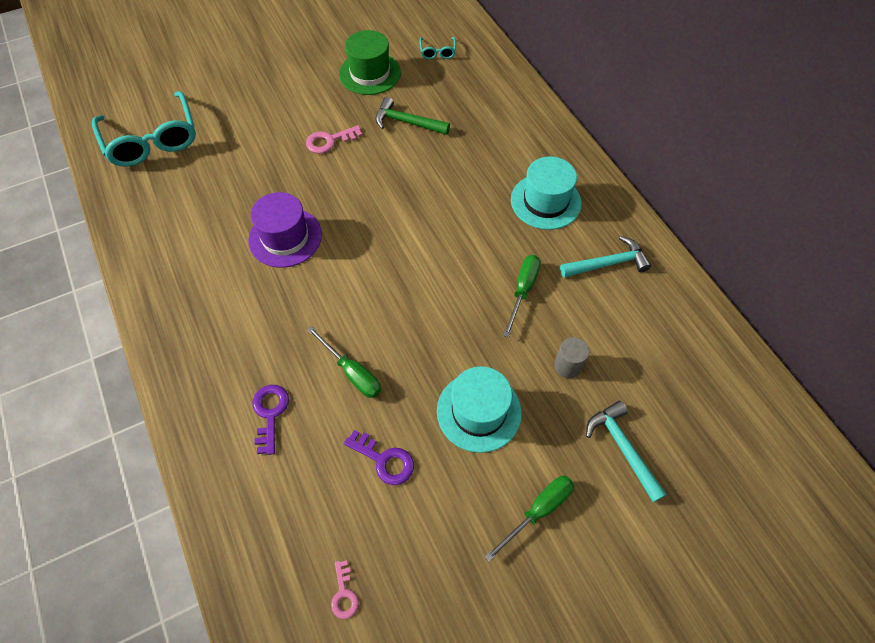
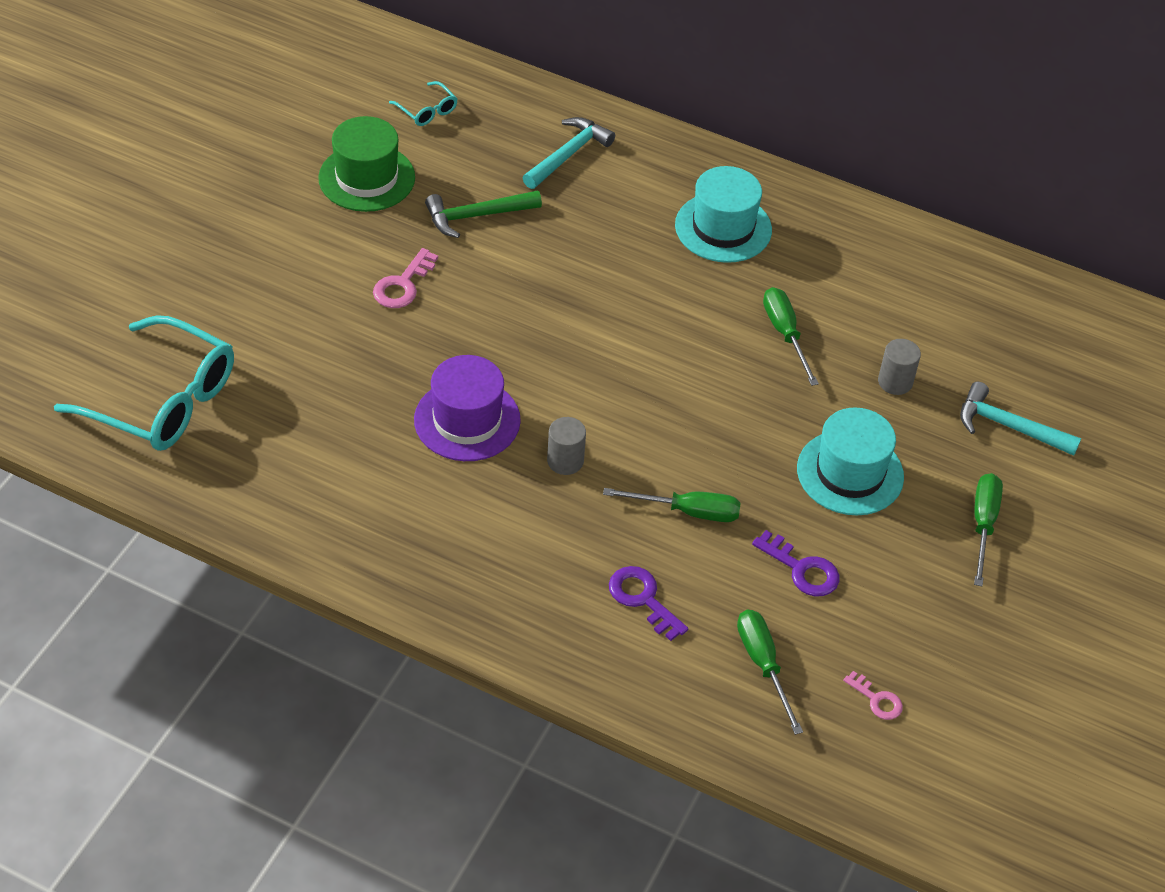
camera: 40 degrees left, 10 degrees down
(297, 512) = (763, 664): none -> green screwdriver
(313, 294) = (565, 461): none -> grey cylinder
(384, 460) = (802, 569): purple key -> purple key turned 45 degrees clockwise
(608, 263) = (846, 260): turquoise hammer -> turquoise hammer (568, 154)

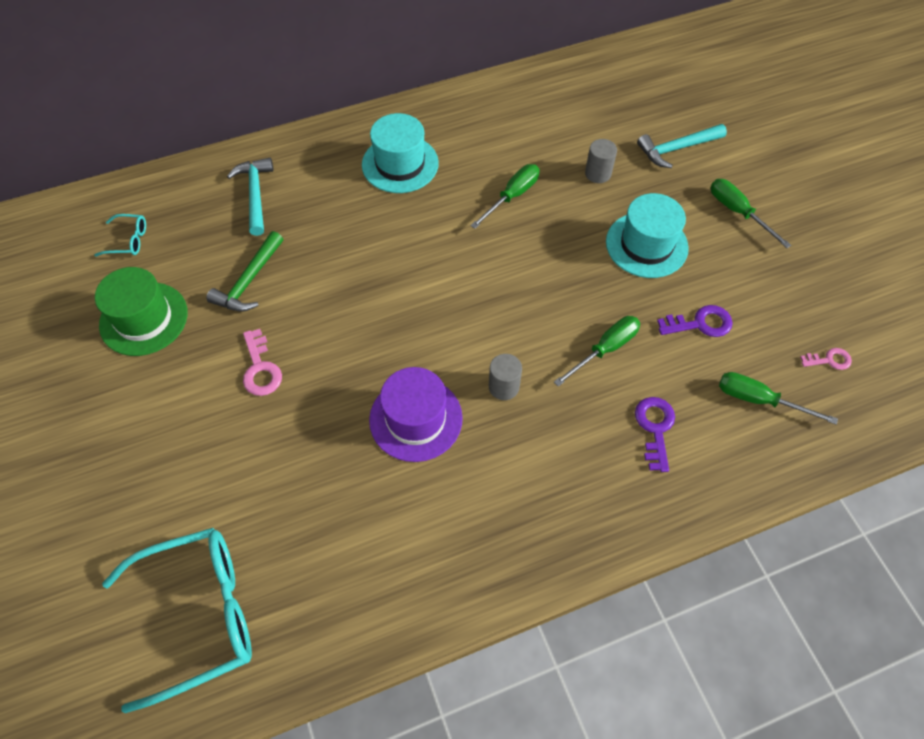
camera: 45 degrees left, 10 degrees up
(643, 599) = (655, 428): purple key -> purple key turned 90 degrees clockwise
(785, 334) = (512, 196): green screwdriver -> green screwdriver turned 105 degrees clockwise

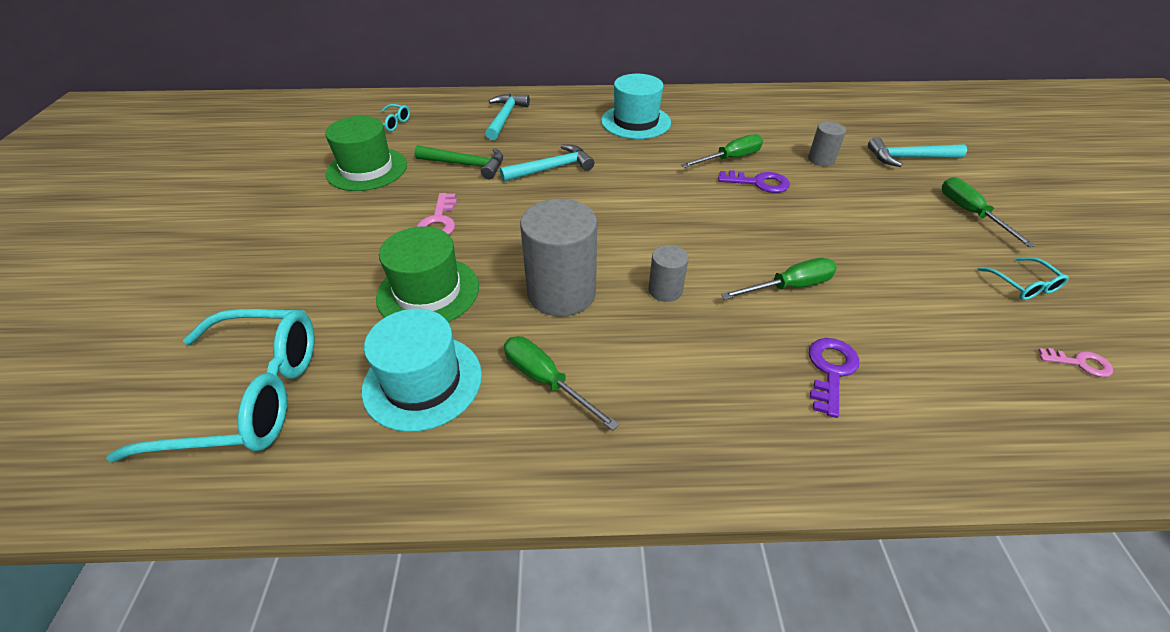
camera: 20 degrees right, 15 degrees down
(249, 281) = (466, 165): green hammer -> green hammer turned 120 degrees counterclockwise
(295, 456) = (428, 292): none -> green hat
(341, 261) = (552, 168): none -> turquoise hammer
(416, 419) = (561, 293): purple hat -> grey cylinder
(646, 245) = (859, 217): turquoise hat -> turquoise hat (422, 381)
(700, 323) = (909, 291): purple key -> purple key (759, 183)
(759, 400) = (975, 378): green screwdriver -> green screwdriver (546, 381)
(786, 289) = (1023, 285): none -> turquoise glasses

